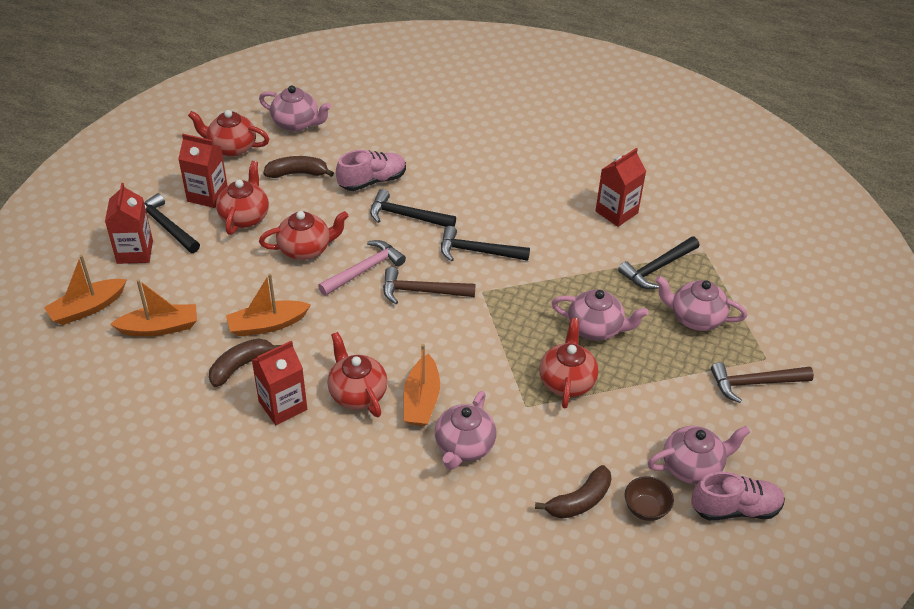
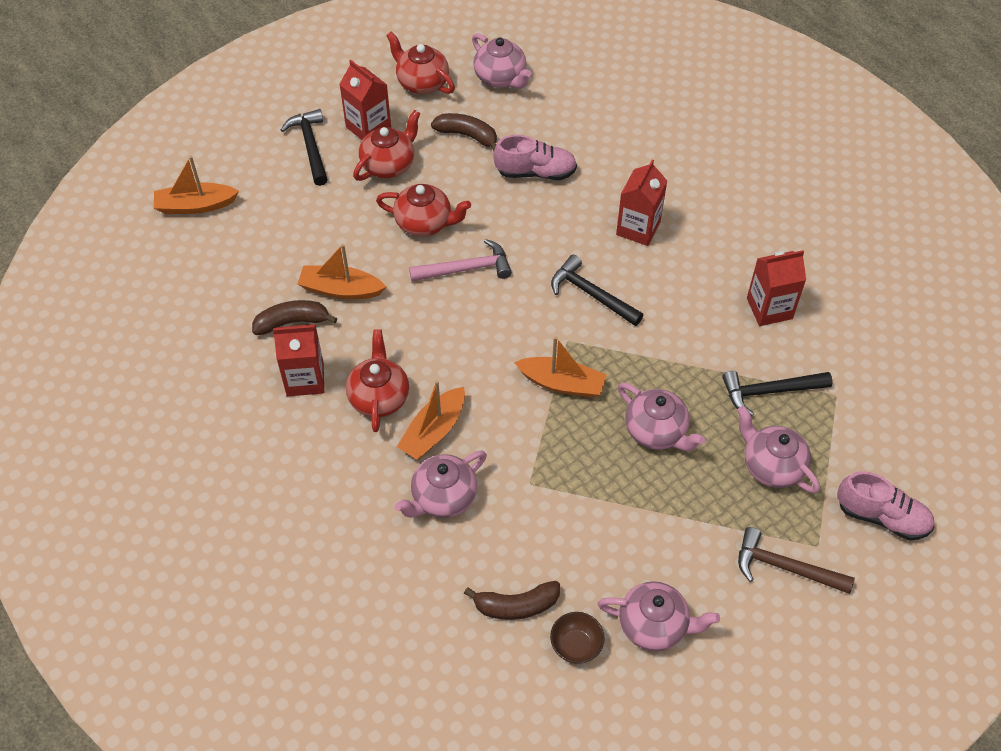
camera: 30 degrees right, 10 degrees up
(135, 252) = (268, 163): red carton -> red carton (638, 228)
(160, 327) = (245, 252): orange boat -> orange boat (562, 383)
(406, 216) = (545, 225): black hammer -> none
(422, 291) = (507, 315): brown hammer -> none
(567, 381) = (588, 475): red teapot -> none
(735, 508) = (667, 690): pink shoe -> pink shoe (882, 516)

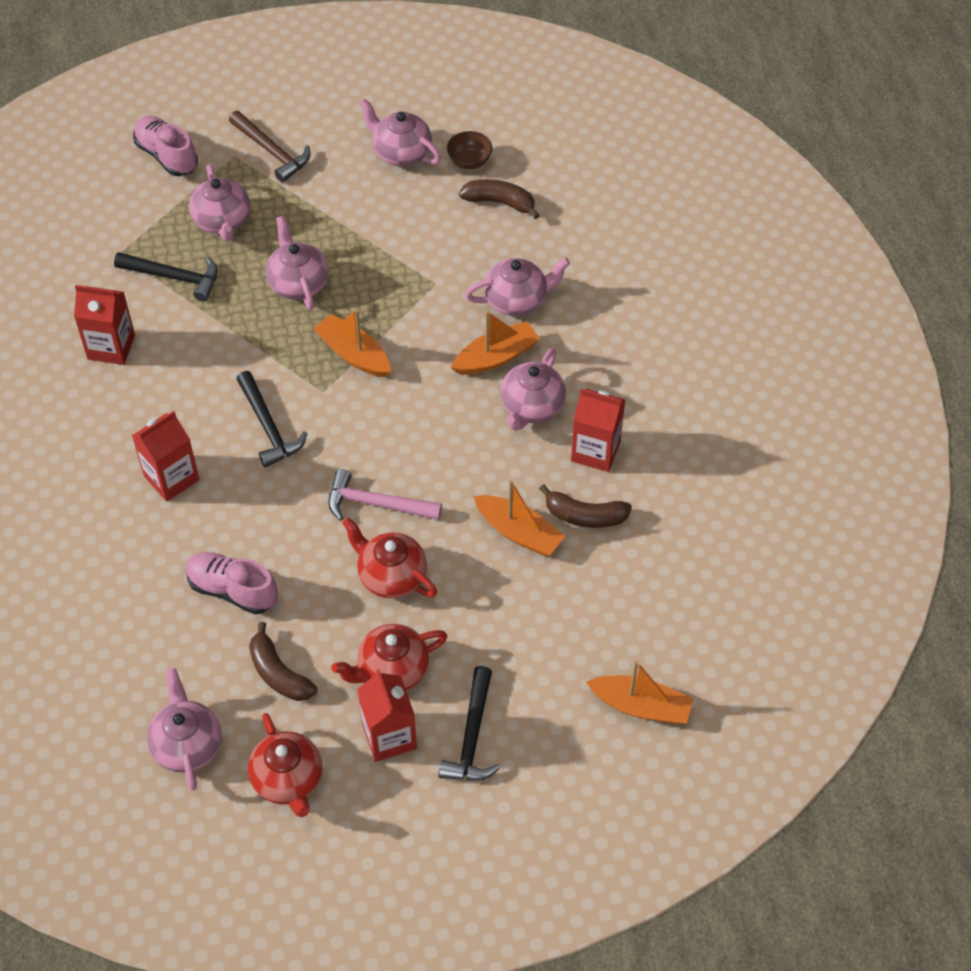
camera: 155 degrees left, 0 degrees up
(379, 397) = (531, 407): red teapot -> pink teapot

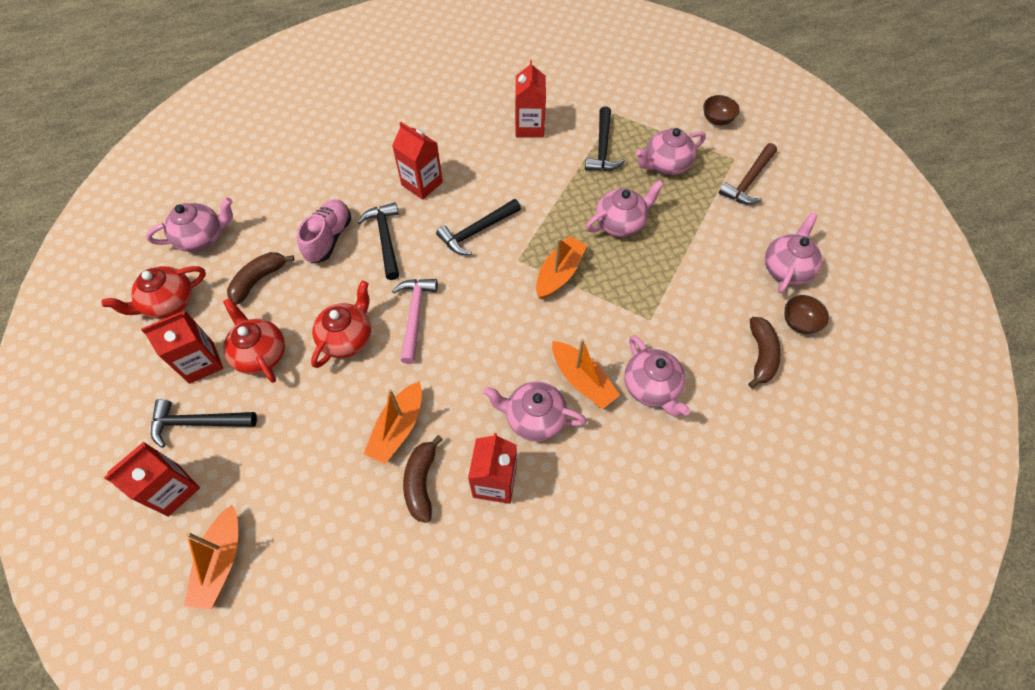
camera: 80 degrees right, 5 degrees up
(167, 156) = (717, 120): pink shoe -> brown bowl
(252, 526) = (385, 239): none -> black hammer
(551, 758) = (173, 490): none -> red carton

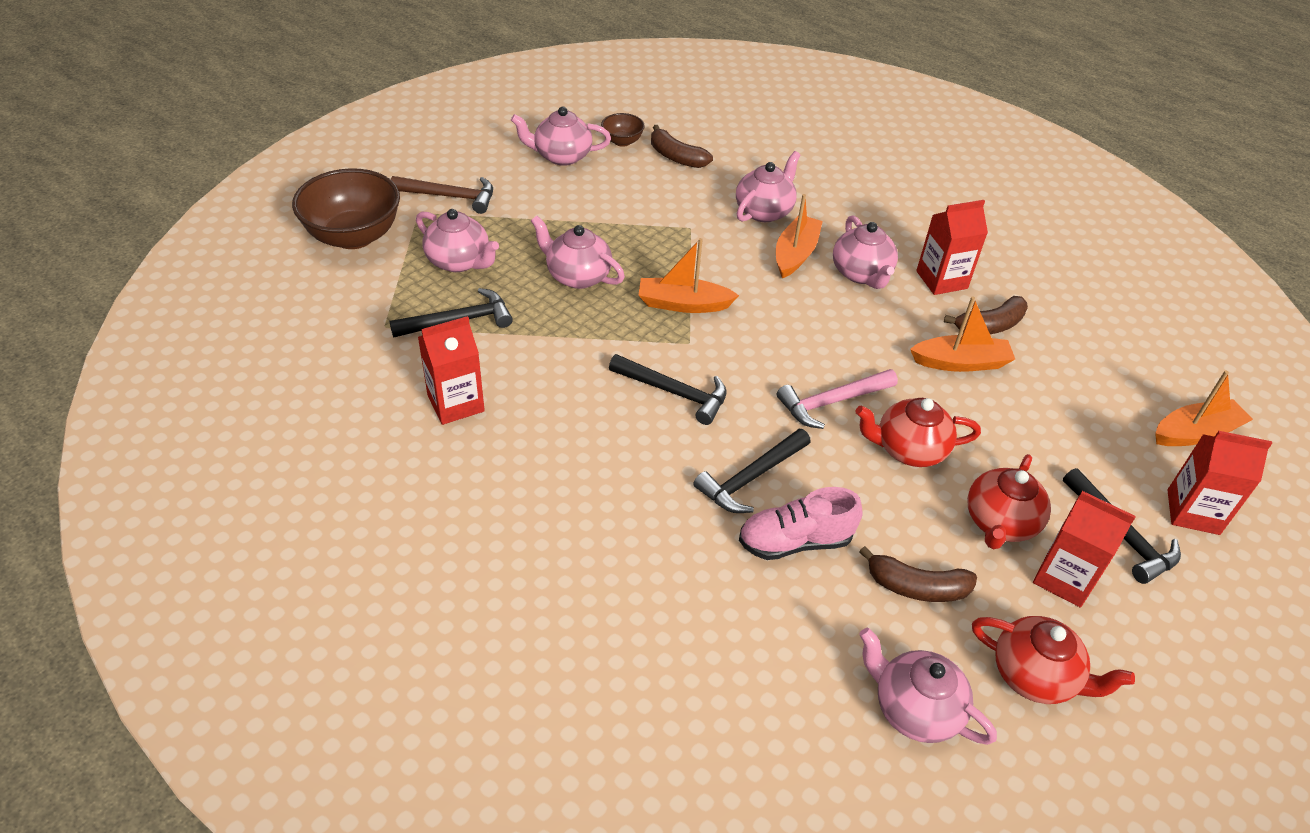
camera: 120 degrees left, 15 degrees down
(422, 183) = (633, 480): red carton -> none
(717, 120) = (354, 236): brown bowl -> brown bowl, size x2.10
(760, 355) = (676, 157): brown banana -> brown banana turned 120 degrees counterclockwise

